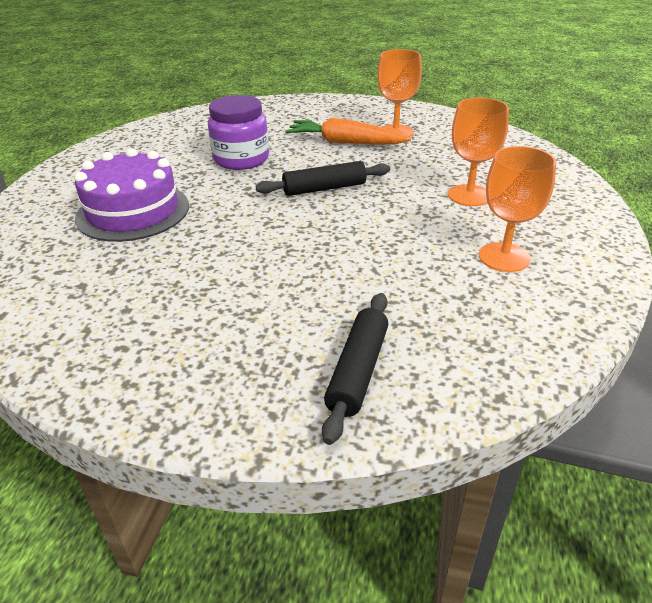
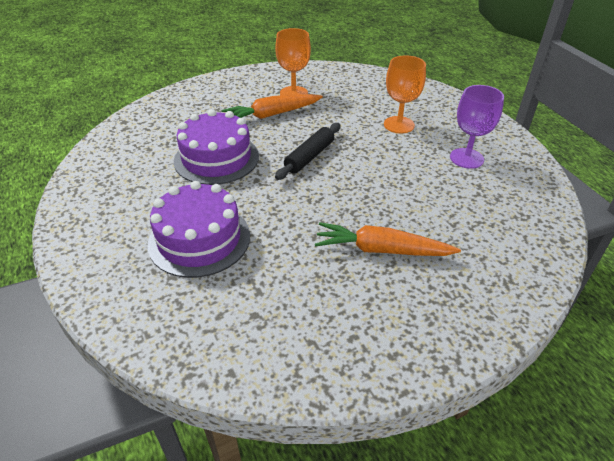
camera: 40 degrees left, 5 degrees up
(241, 159) = (216, 158): purple jar -> purple cake
(264, 294) = (382, 250): none -> orange carrot
(358, 371) = (492, 266): black rolling pin -> none
(504, 257) = (466, 158): orange goblet -> purple goblet

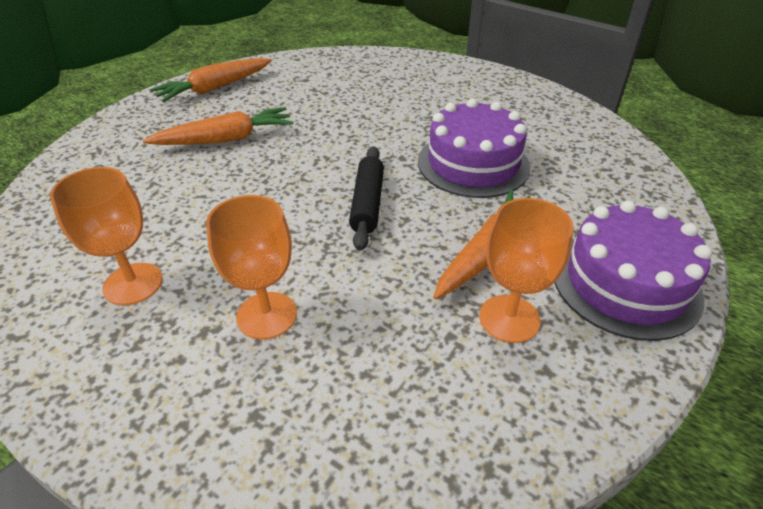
camera: 150 degrees right, 0 degrees up
(199, 239) = (394, 100): purple cake -> purple cake (625, 283)
(367, 344) = (215, 88): none -> orange carrot
(466, 158) = (133, 284): purple goblet -> orange goblet

